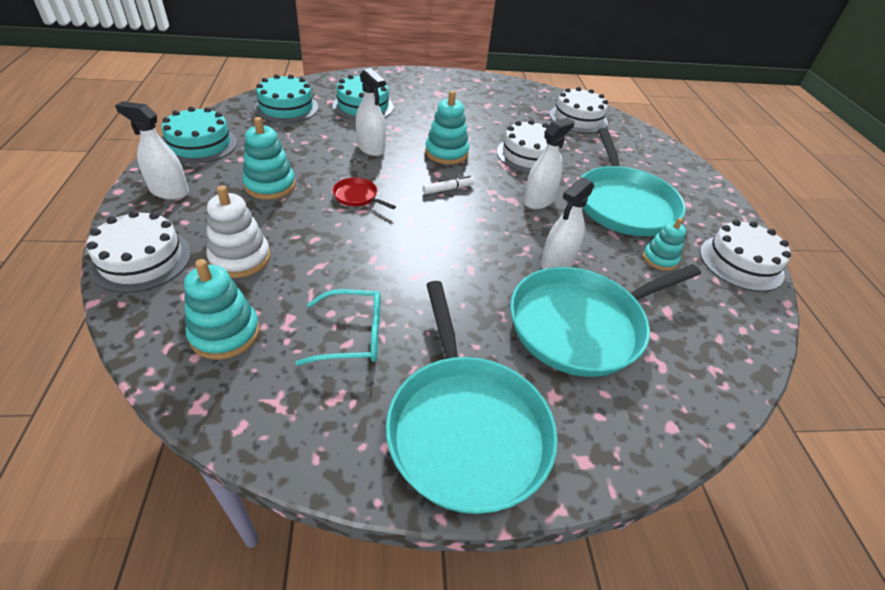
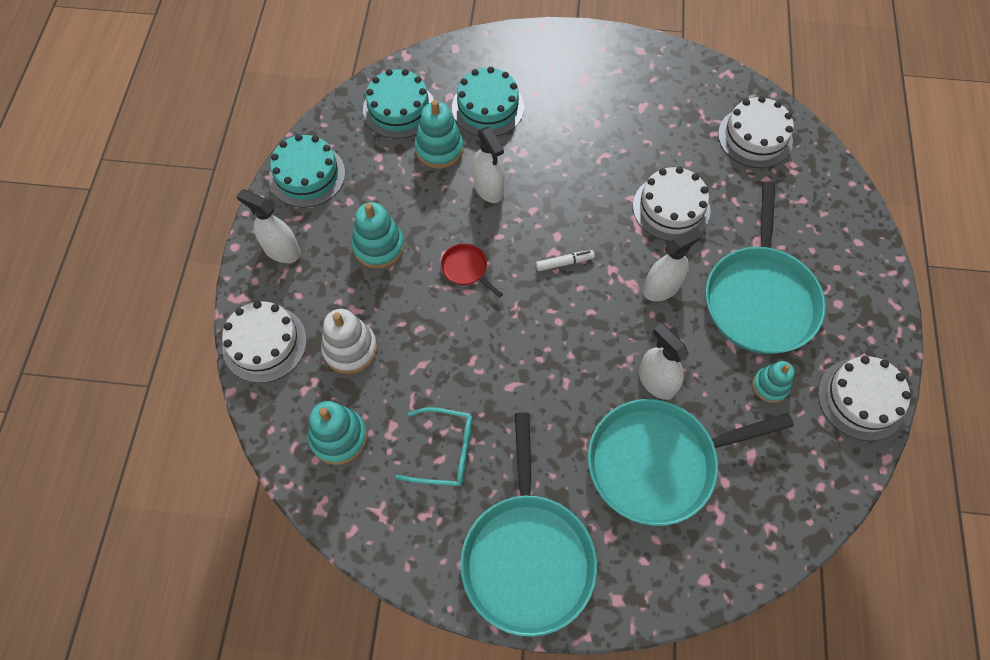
camera: 15 degrees right, 20 degrees up
(446, 153) = (573, 200): turquoise stacking toy -> turquoise stacking toy (439, 149)
(557, 263) = (656, 381): white spray bottle -> white spray bottle turned 90 degrees clockwise

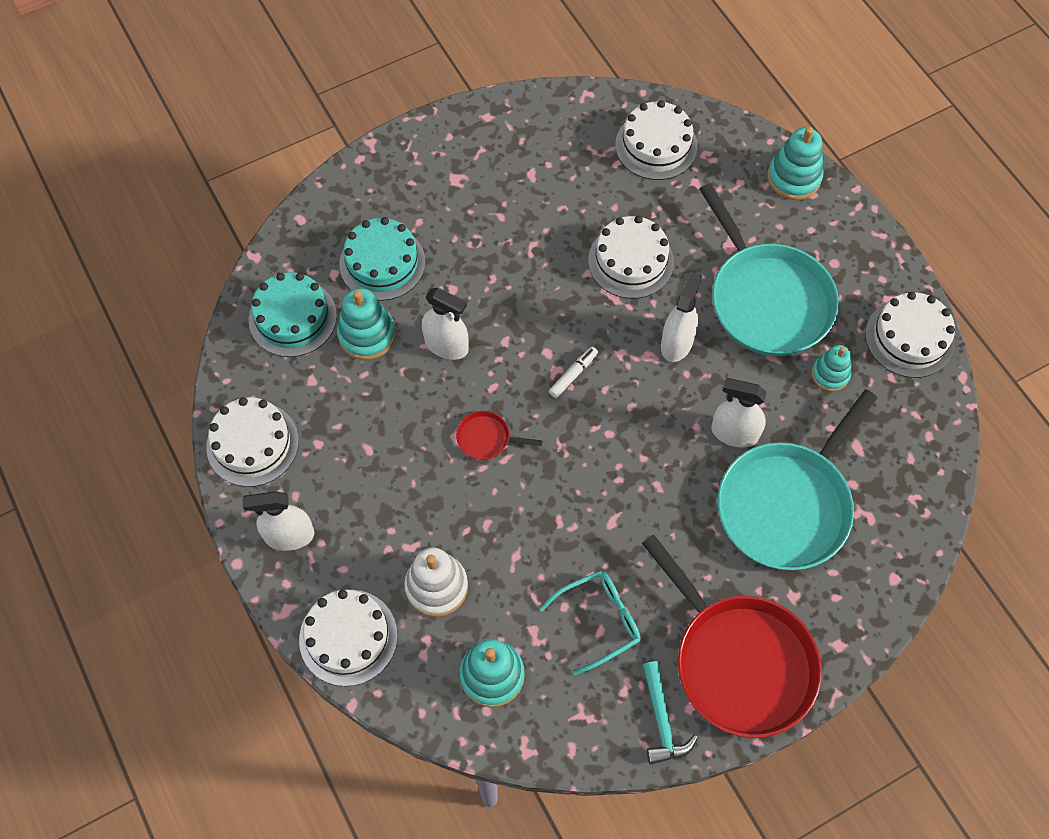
camera: 35 degrees left, 0 degrees up
(307, 175) = (252, 444): turquoise cake -> white cake
(379, 246) = (384, 470): turquoise stacking toy -> turquoise stacking toy (793, 178)
(434, 558) = (662, 720): none -> turquoise hammer
(527, 557) = (739, 662): turquoise pan -> red pan

